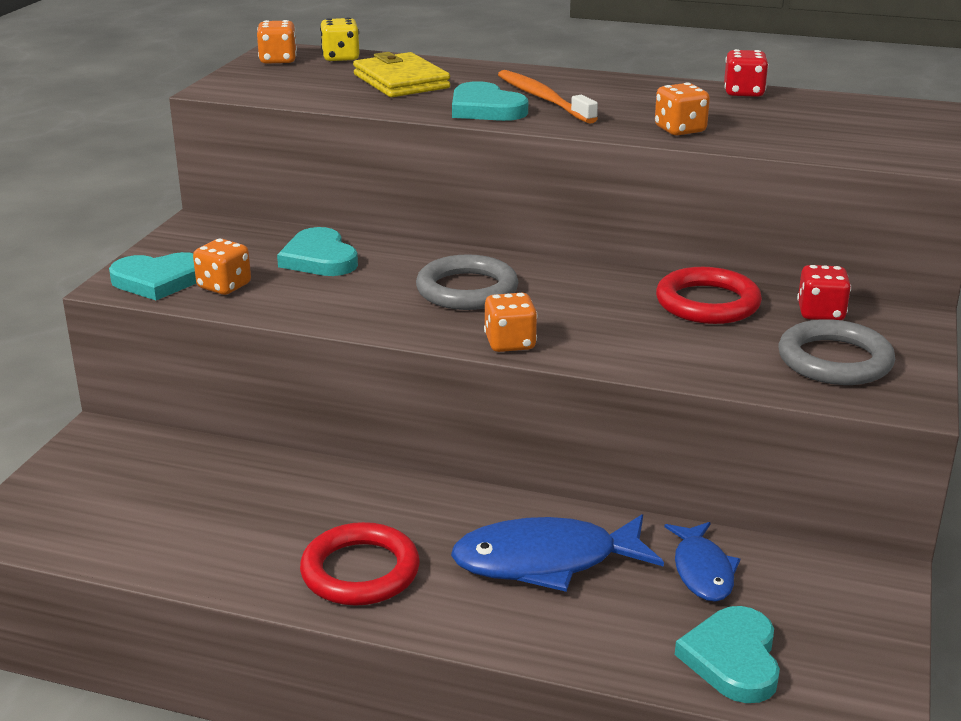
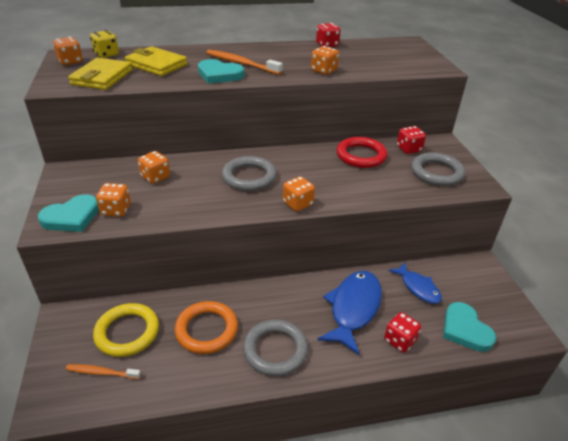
camera: 30 degrees left, 10 degrees up
(95, 514) = (102, 372): none -> orange toothbrush
(165, 479) = (127, 332): none -> yellow ring
(279, 512) = (206, 330): none -> orange ring
(301, 86) = (102, 77): none -> yellow wallet
(319, 258) = (155, 177): turquoise heart -> orange dice
(360, 571) = (275, 350): red ring -> grey ring
(546, 561) = (353, 308): blue fish -> blue fish turned 150 degrees clockwise
(586, 631) = (400, 340): none -> red dice

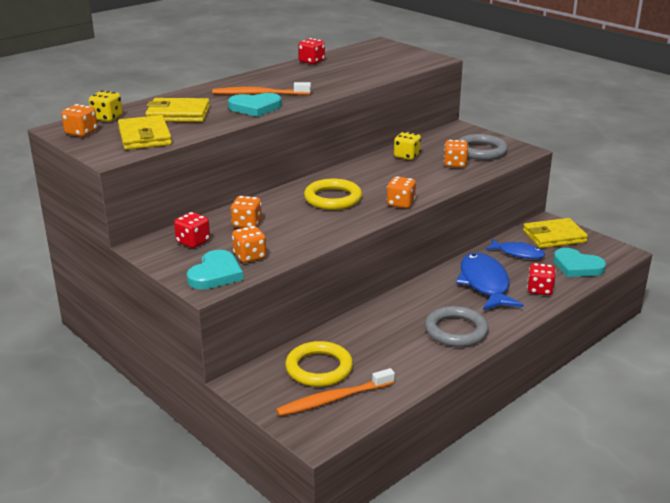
camera: 30 degrees left, 10 degrees down
(102, 372) = (334, 399): orange toothbrush -> orange toothbrush, size x1.61
(206, 330) = (385, 340): orange ring -> none
(249, 177) = (333, 198): grey ring -> yellow ring
(324, 71) = (343, 83): orange dice -> orange dice (455, 164)
(361, 156) = (406, 156): red ring -> yellow dice
(409, 149) = (439, 140): red dice -> red dice (193, 242)
(472, 283) = (554, 236): none -> yellow wallet

